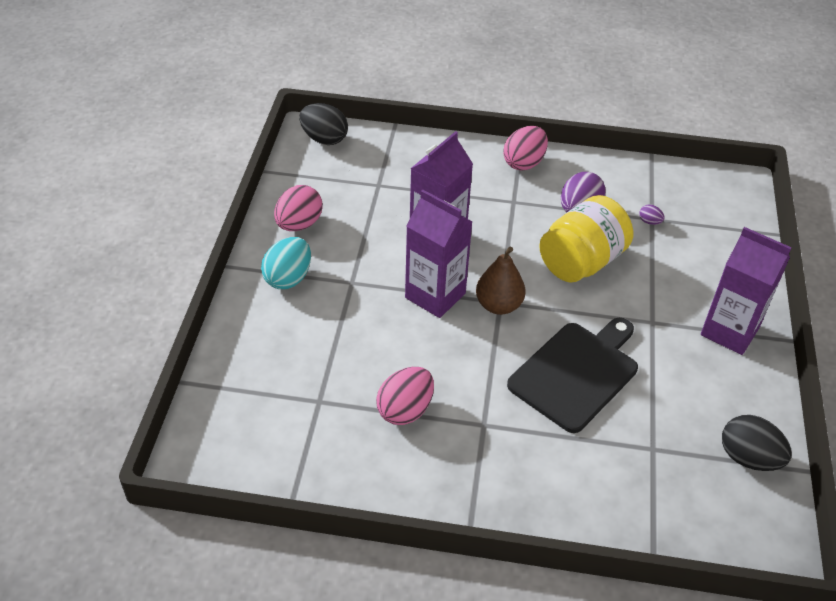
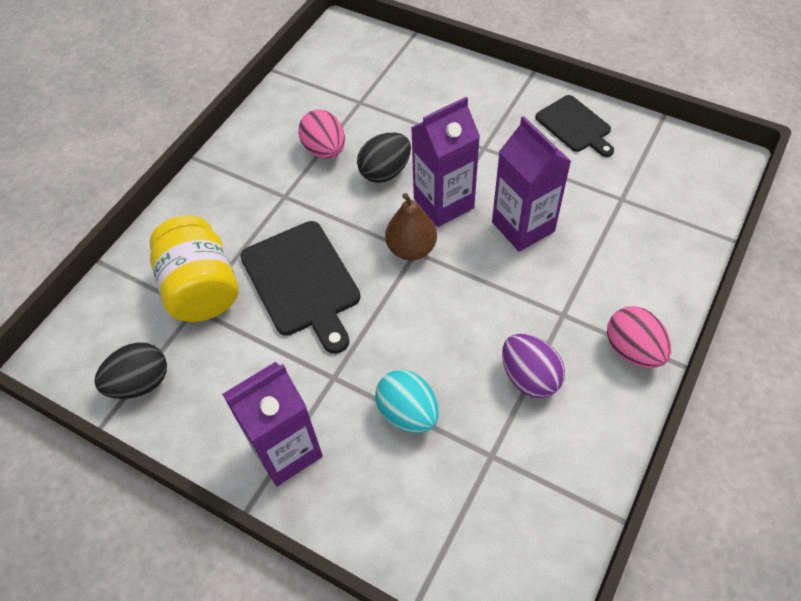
camera: 115 degrees right, 10 degrees up
(288, 278) = (504, 107): turquoise egg -> turquoise egg (408, 413)
(299, 224) = (575, 126): pink egg -> black cutting board
(324, 139) = (712, 170): black egg -> black egg (385, 172)
(581, 262) = (444, 345): yellow jar -> yellow jar (201, 289)
(649, 222) = (486, 449): purple egg -> none

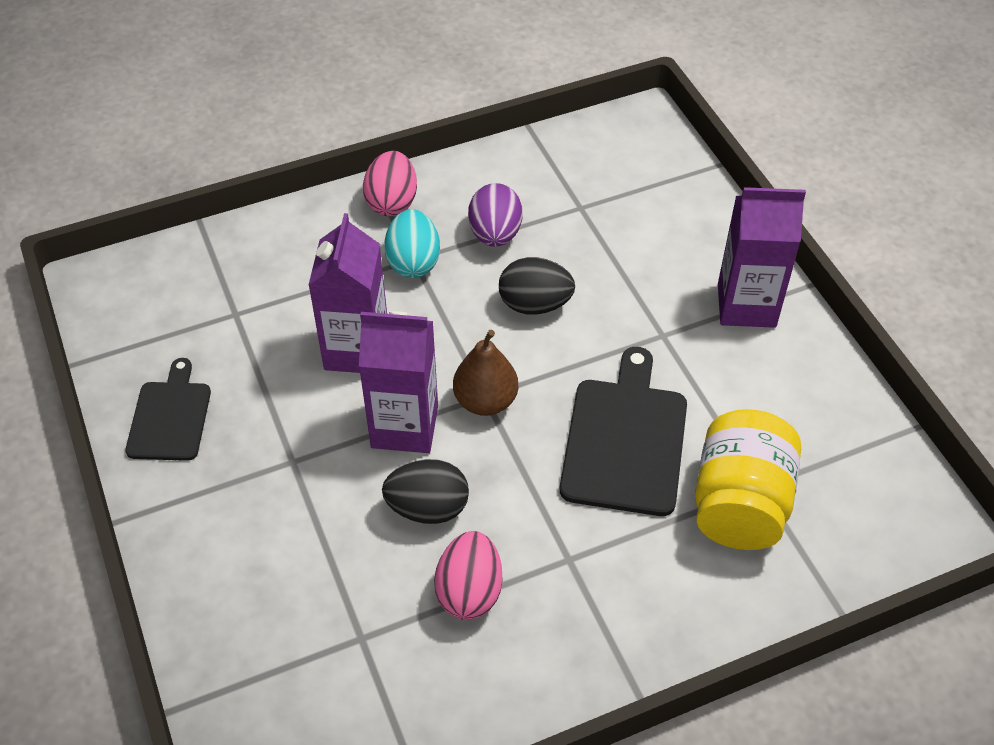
camera: 145 degrees left, 5 degrees down
(140, 383) = (856, 443): black egg -> black egg (535, 304)
(408, 413) = (620, 271): turquoise egg -> turquoise egg (413, 262)

